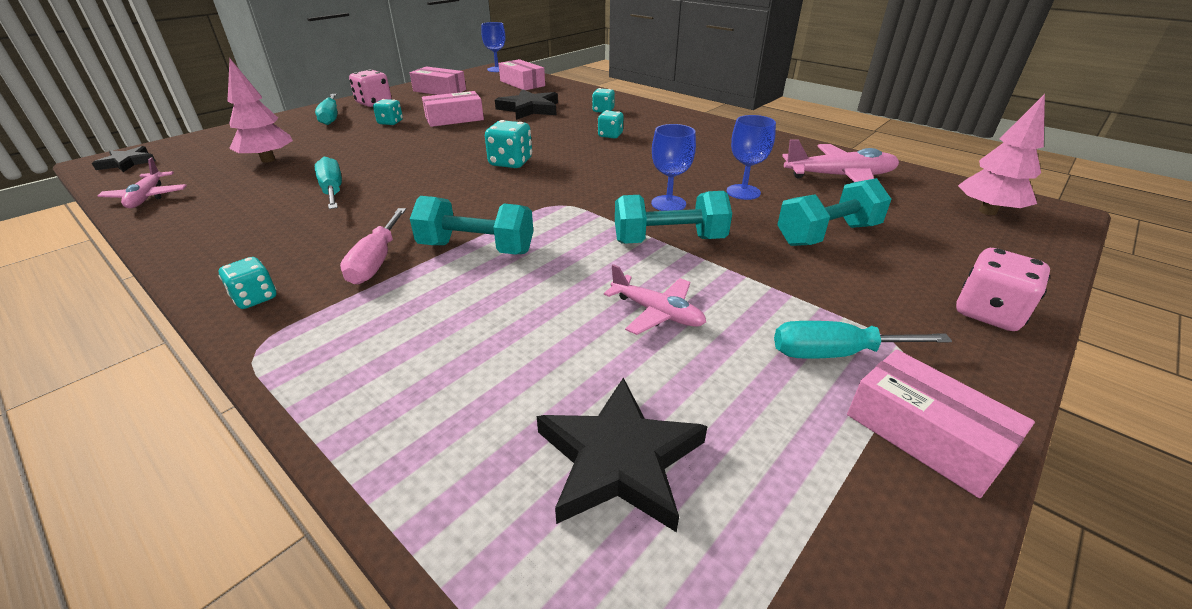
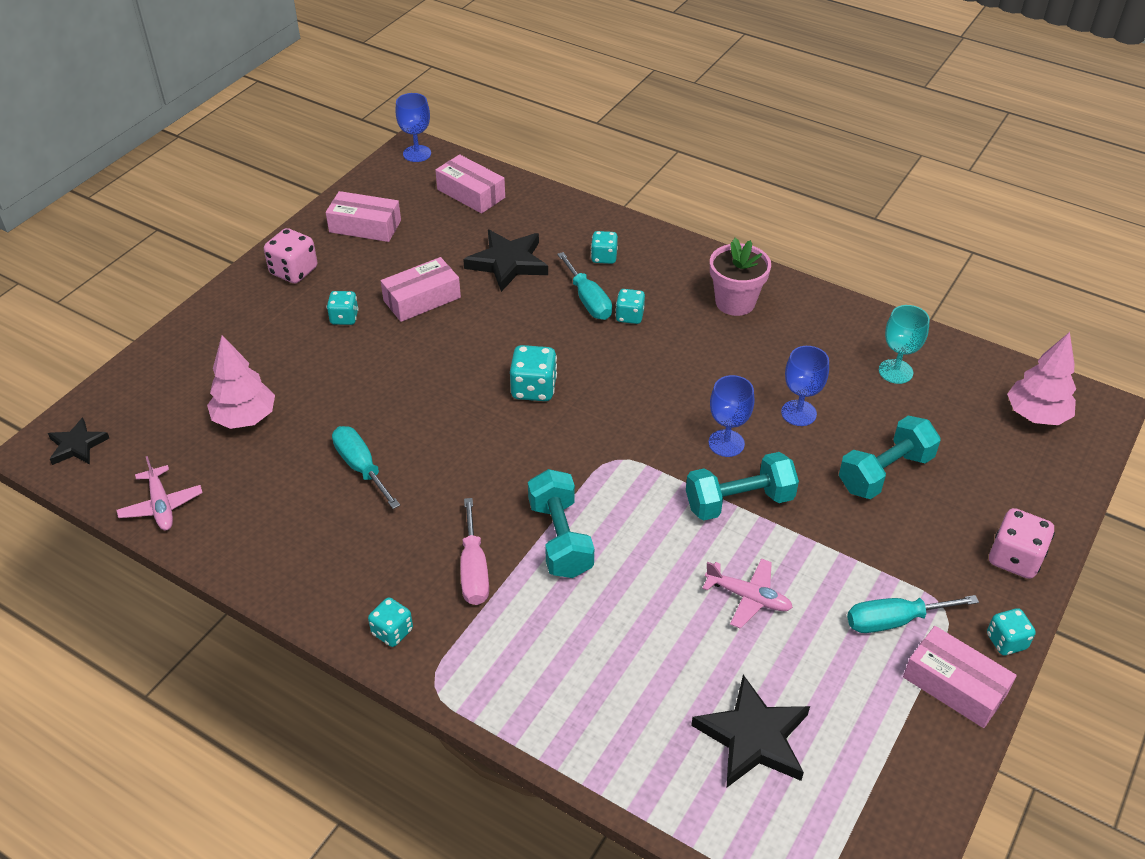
camera: 10 degrees left, 10 degrees up
(330, 118) = (258, 315): turquoise screwdriver -> turquoise screwdriver (588, 300)
(476, 248) = (560, 539): turquoise dumbbell -> turquoise dumbbell turned 75 degrees clockwise
(700, 135) = (735, 302): none -> pink flower pot
(839, 176) = (895, 371): pink plane -> turquoise goblet
(994, 393) = (1006, 641): none -> turquoise dice

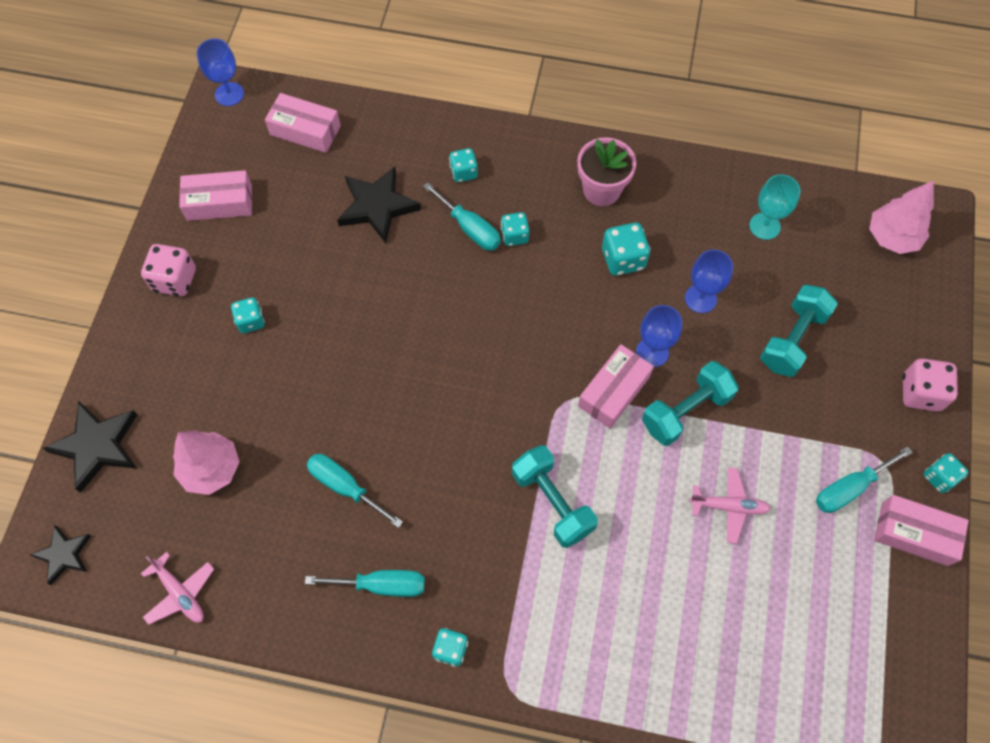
camera: 20 degrees left, 20 degrees up
(353, 557) = (382, 585): none -> turquoise screwdriver
(422, 299) = (315, 275): pink box -> pink box (613, 391)
(474, 570) = (492, 561): pink screwdriver -> none
(533, 389) = (462, 347): turquoise dice -> turquoise dice (623, 259)
(753, 737) = (781, 641): black star -> black star (97, 446)

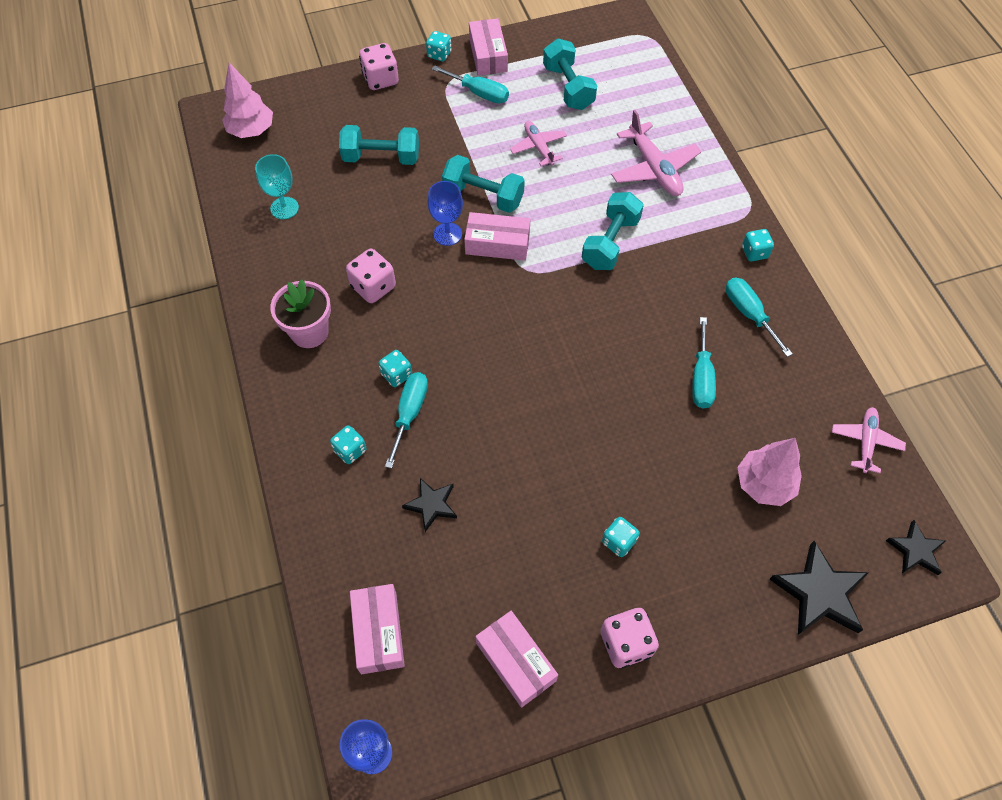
camera: 120 degrees left, 5 degrees down
(377, 206) = (431, 505): black star -> black star, size x0.61
(623, 259) = (373, 287): turquoise dice -> pink dice
(630, 618) = (654, 169): none -> pink plane
(700, 298) = (380, 223): blue goblet -> none
(813, 598) = (568, 87): none -> turquoise dumbbell

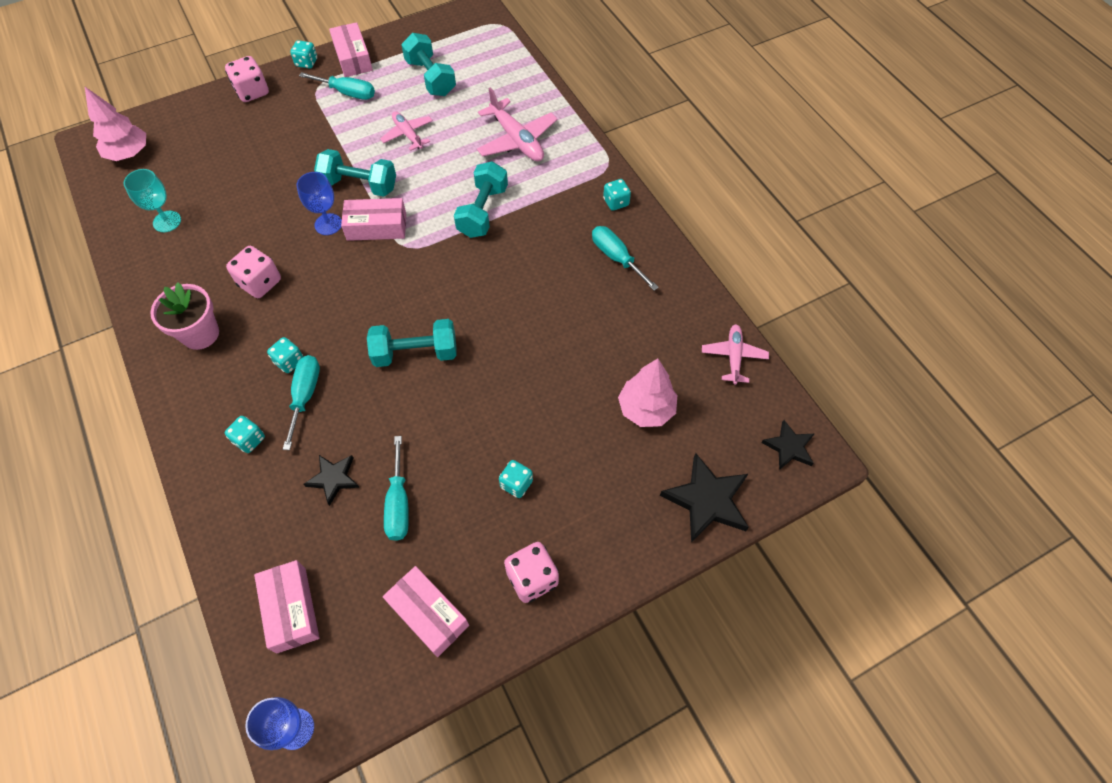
camera: 10 degrees left, 0 degrees up
(381, 158) = (258, 163): turquoise dumbbell -> turquoise dumbbell (415, 353)
(701, 378) = (578, 321): turquoise screwdriver -> turquoise screwdriver (398, 503)

